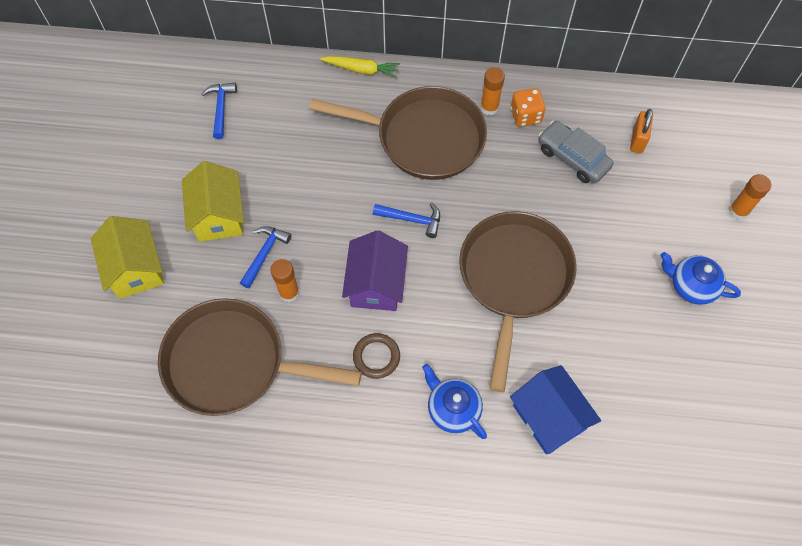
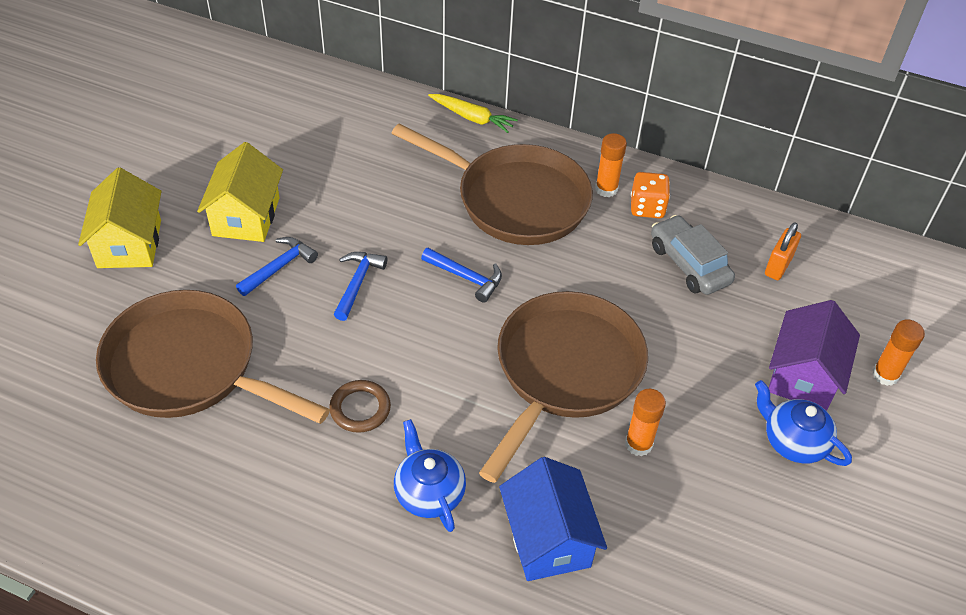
camera: 15 degrees right, 15 degrees down
(221, 108) = (298, 117): blue hammer -> blue hammer (357, 283)
(289, 292) = (288, 313): orange glue stick -> orange glue stick (638, 444)
(376, 284) = (394, 332): purple house -> purple house (803, 376)

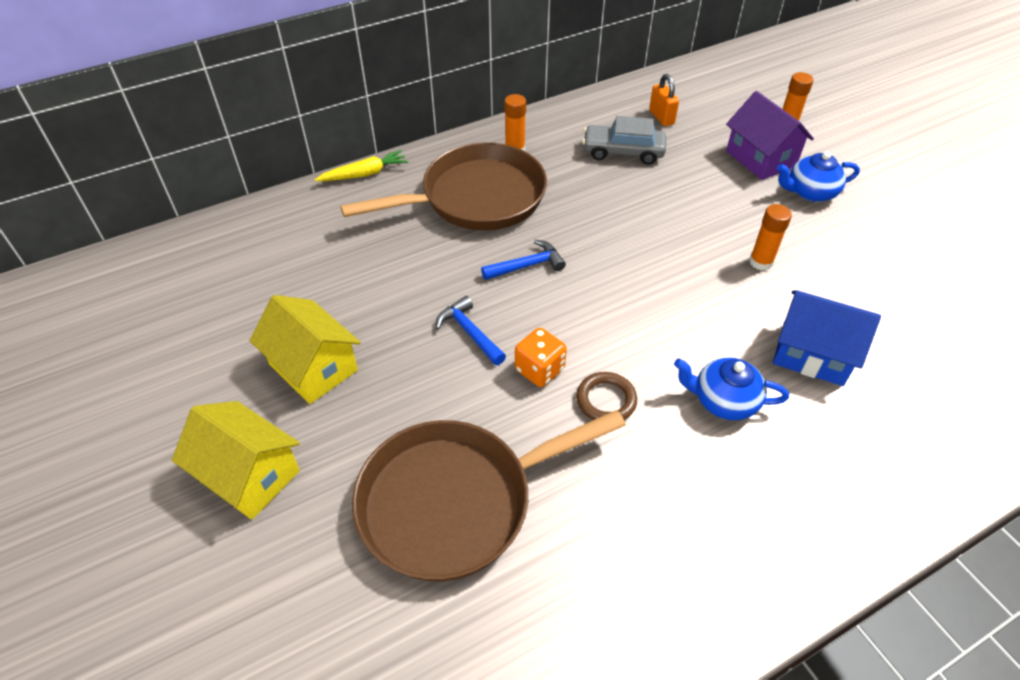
camera: 50 degrees left, 0 degrees up
(279, 267) = (399, 375): blue hammer -> none
(564, 372) = (667, 263): brown pan -> none
(647, 208) = (553, 141): orange dice -> orange dice (539, 370)

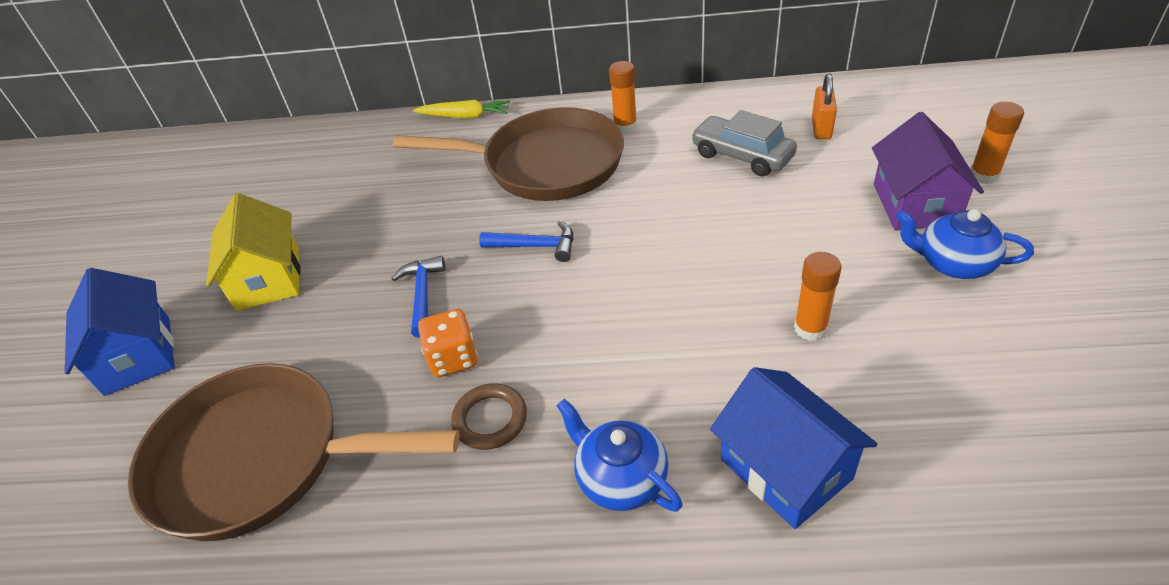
camera: 35 degrees right, 5 degrees down
(249, 475) = (138, 355): yellow house -> blue house

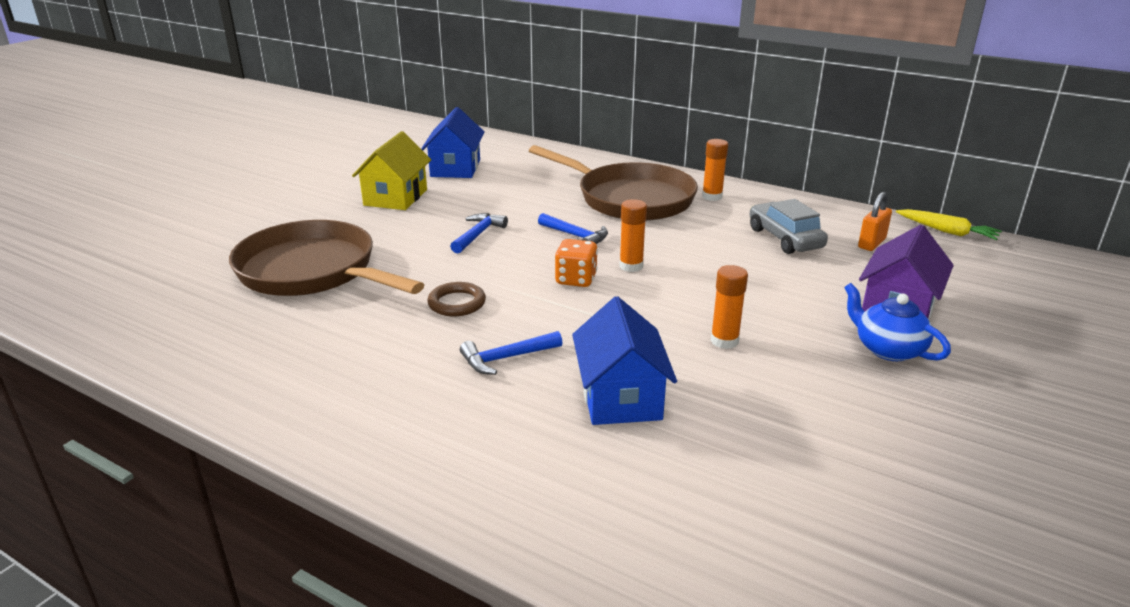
camera: 25 degrees right, 15 degrees down
(138, 355) = (293, 206): blue house -> blue house (455, 168)
(453, 358) = (465, 269): orange dice -> orange dice (576, 279)
(465, 116) = (601, 158): yellow carrot -> yellow carrot (947, 231)
(620, 478) = (506, 358): blue teapot -> blue hammer
(983, 175) = (985, 312): orange glue stick -> orange glue stick (631, 266)

